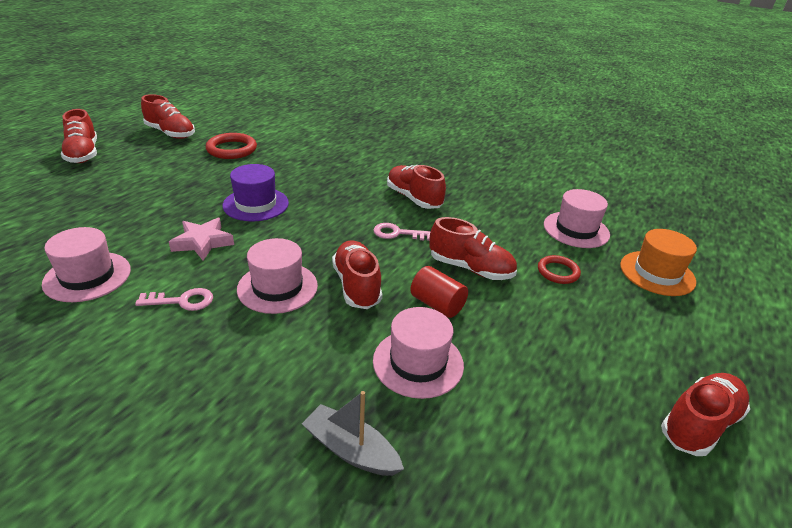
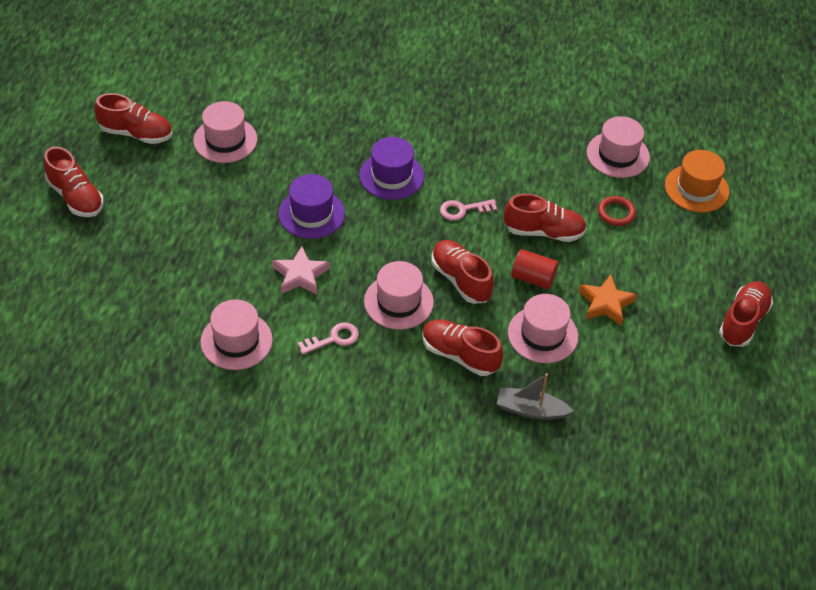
camera: 20 degrees left, 15 degrees up
(232, 149) = (225, 140): red ring -> pink hat
(348, 197) = (391, 176): none -> purple hat
(414, 198) = (454, 158): red shoe -> red shoe (460, 355)
(513, 351) = (606, 303): none -> orange star

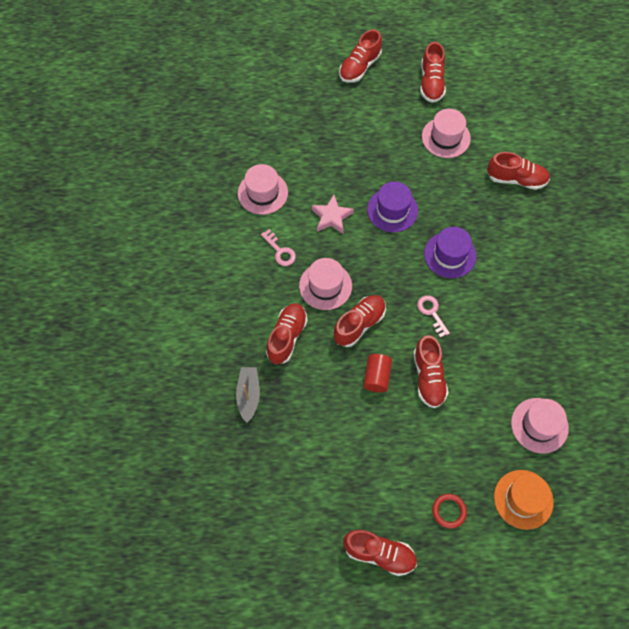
camera: 80 degrees right, 15 degrees up
(309, 94) = (516, 179): none -> red shoe
(542, 334) = (322, 393): pink hat -> none
(606, 303) = (367, 437): orange star -> none
(616, 213) = (469, 432): red ring -> red ring (449, 511)

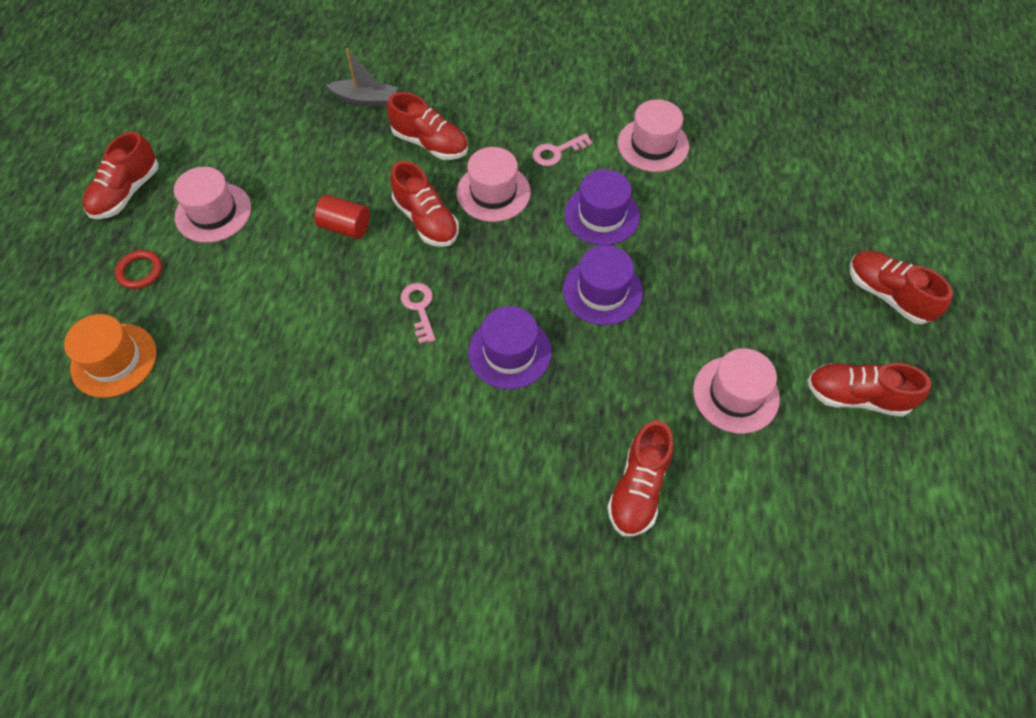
camera: 100 degrees right, 5 degrees down
(331, 217) = (602, 215): pink star -> purple hat
(428, 377) = (324, 285): red shoe -> none
(432, 313) = (419, 308): pink key -> pink key turned 90 degrees counterclockwise
(539, 425) = (204, 408): pink hat -> pink hat (213, 212)

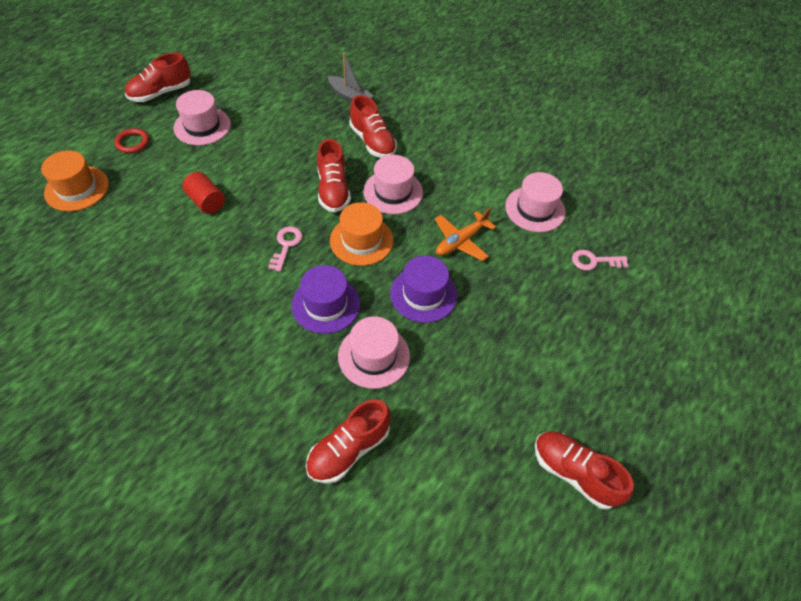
camera: 25 degrees right, 5 degrees down
(345, 227) = (277, 171): red cylinder -> red cylinder (206, 201)
(498, 263) = (361, 240): none -> orange hat
(557, 152) = (458, 184): pink key -> pink key (594, 261)
(602, 215) = (461, 241): purple hat -> orange plane
(735, 394) = (473, 419): pink hat -> pink hat (374, 356)
(887, 295) = (656, 406): red shoe -> none

